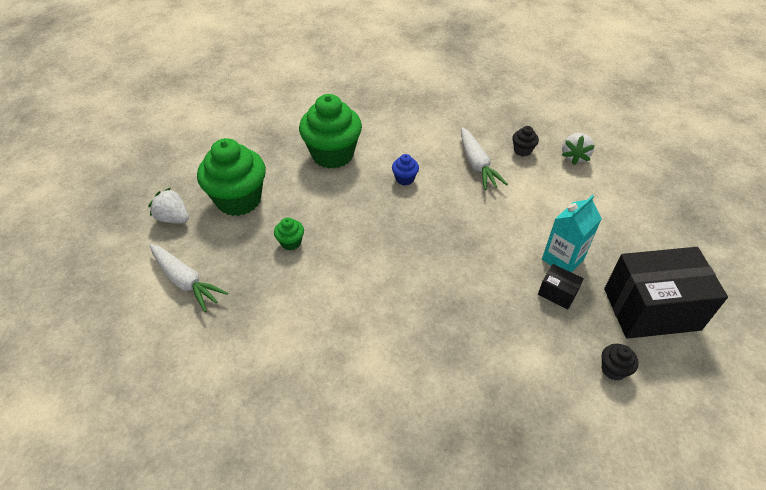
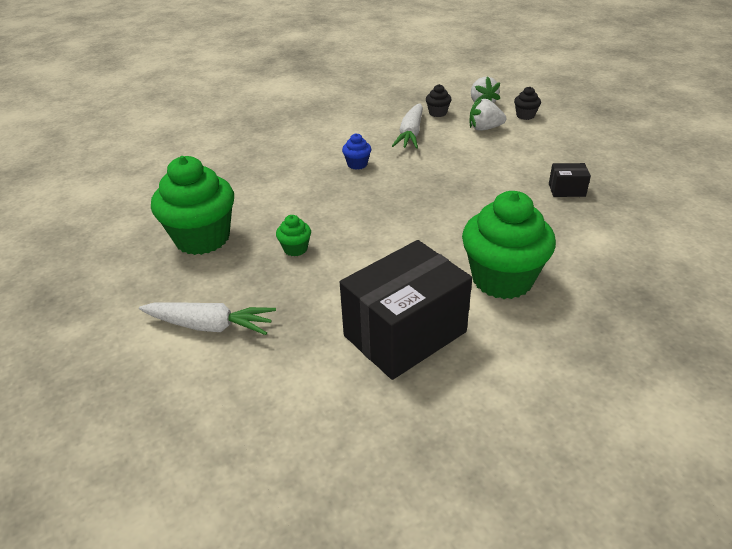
camera: 30 degrees left, 10 degrees down
(173, 218) = (139, 281): white strawberry -> white strawberry (484, 128)
(332, 154) = (268, 171): green cupcake -> green cupcake (502, 279)
(477, 165) = (410, 134): white carrot -> white carrot turned 60 degrees clockwise
(562, 259) = (546, 168): turquoise carton -> none
(613, 369) = (659, 219): black cupcake -> black cupcake (525, 116)
(651, 309) = (641, 172): black box -> black box (405, 334)

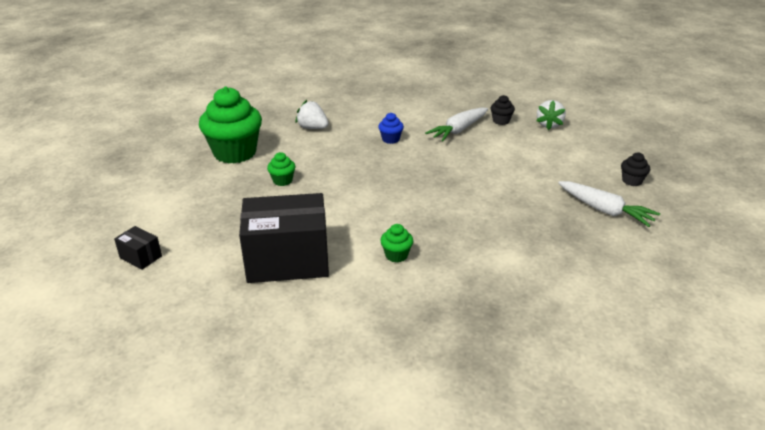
camera: 30 degrees right, 5 degrees down
(210, 326) = (182, 206): white carrot -> white carrot (605, 210)
(484, 128) = (525, 145): white strawberry -> white strawberry (312, 128)
(502, 279) = (396, 255): green cupcake -> green cupcake, size x0.43
(525, 116) = (575, 146): black cupcake -> black cupcake (632, 181)
(566, 190) = (532, 214): black box -> black box (141, 257)

